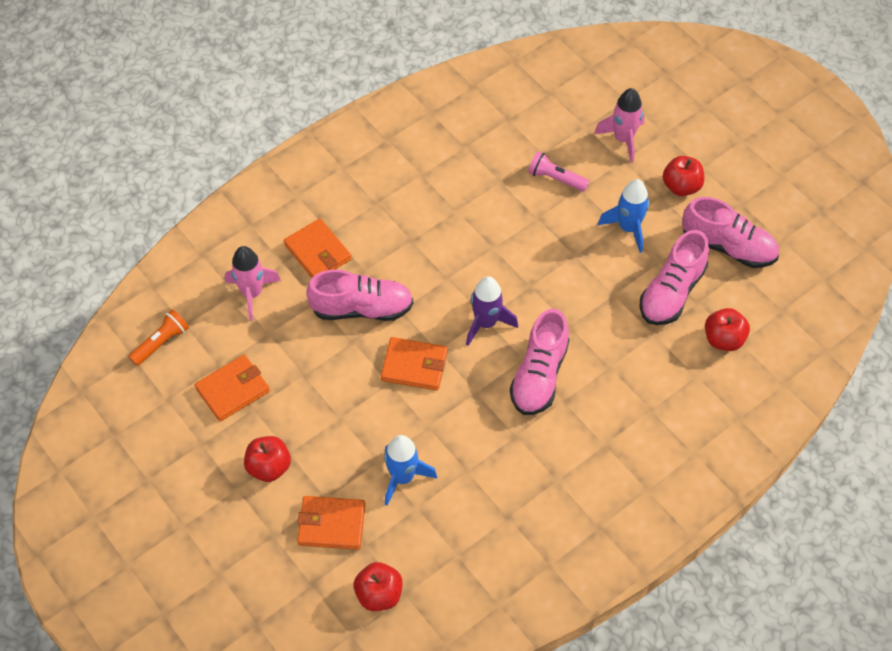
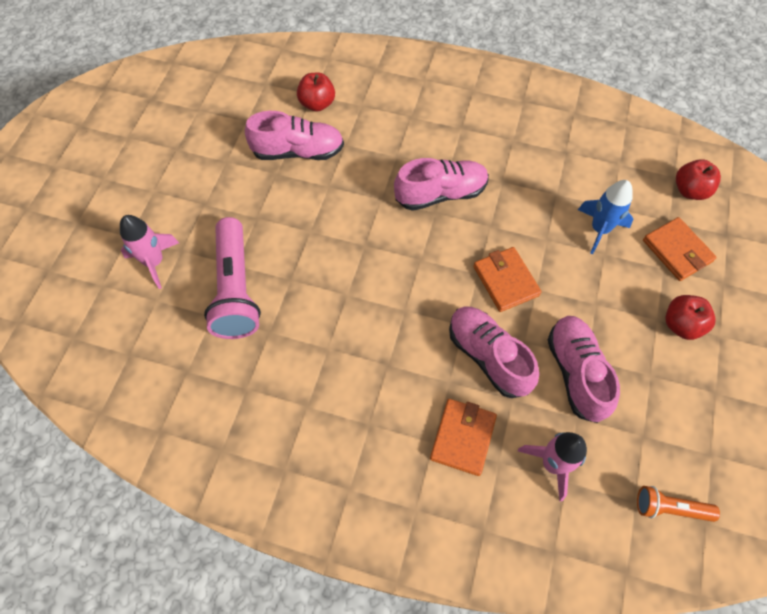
camera: 125 degrees left, 5 degrees up
(233, 390) = (651, 404): orange wallet -> none
(486, 323) = (424, 255): purple rocket -> none
(556, 178) = (235, 289): pink flashlight -> pink flashlight, size x1.94
(628, 228) = (254, 209): blue rocket -> none
(681, 186) = (184, 195): red apple -> none
(727, 247) = (227, 138): pink shoe -> pink shoe (576, 373)

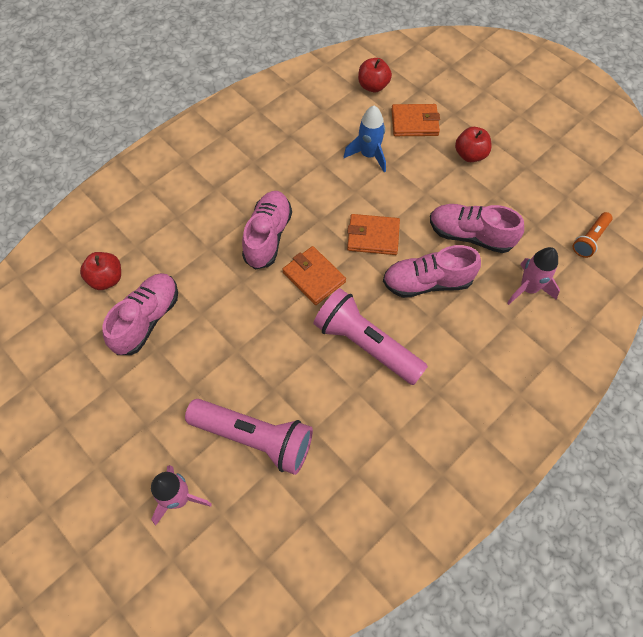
camera: 60 degrees left, 0 degrees up
(382, 334) = (366, 344): none -> pink flashlight
(463, 437) = (481, 334): orange wallet -> orange wallet (314, 277)

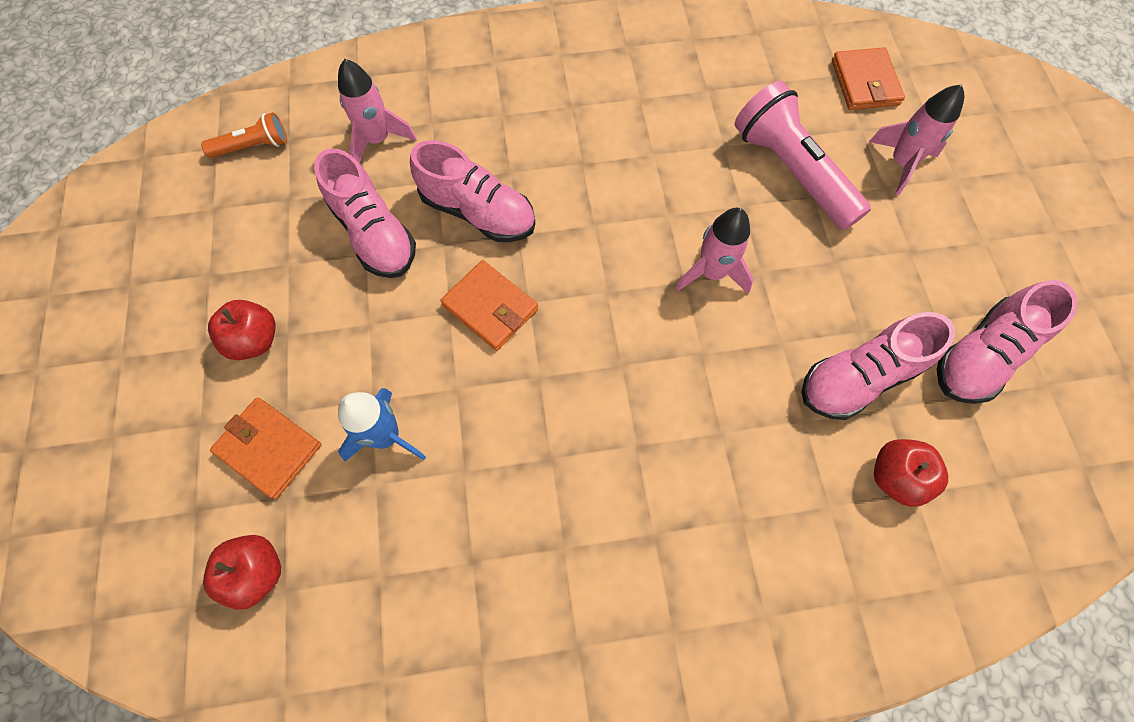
camera: 145 degrees left, 5 degrees up
(265, 330) = (711, 273): none -> pink rocket
(268, 236) = (627, 397): pink shoe -> pink shoe (980, 356)
(314, 277) = (606, 301): orange wallet -> orange wallet (864, 83)
(366, 344) = (605, 189): pink flashlight -> none

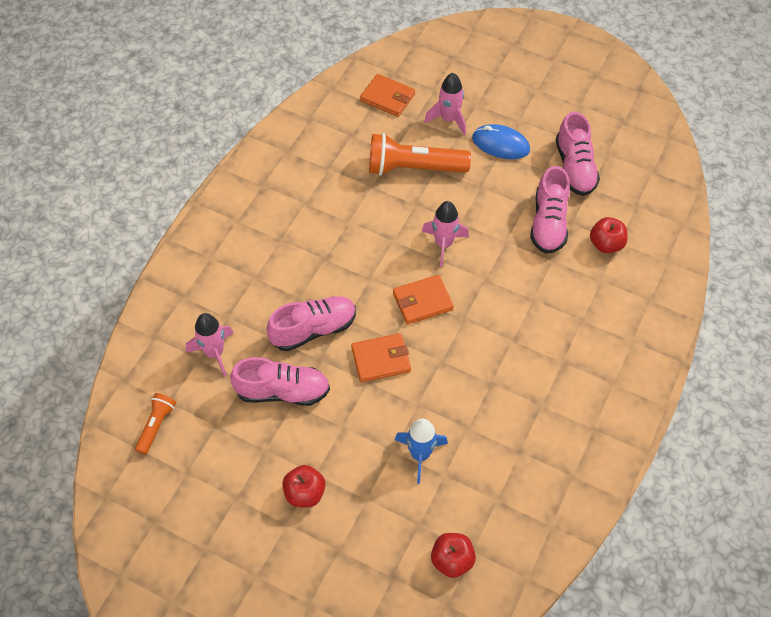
camera: 55 degrees left, 10 degrees down
(269, 448) = (382, 519): orange wallet -> orange wallet (422, 301)
(791, 171) = (413, 168): pink flashlight -> orange flashlight
(924, 243) = (500, 144): none -> blue mouse

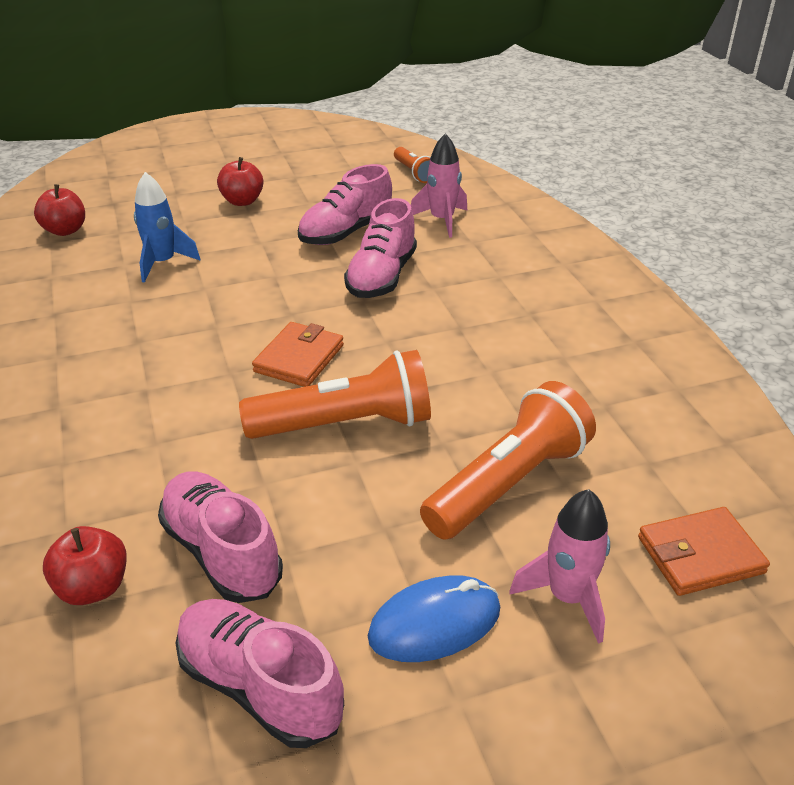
camera: 135 degrees right, 20 degrees down
(381, 359) = (283, 295): orange wallet -> none
(443, 244) = (345, 424): pink rocket -> orange flashlight

